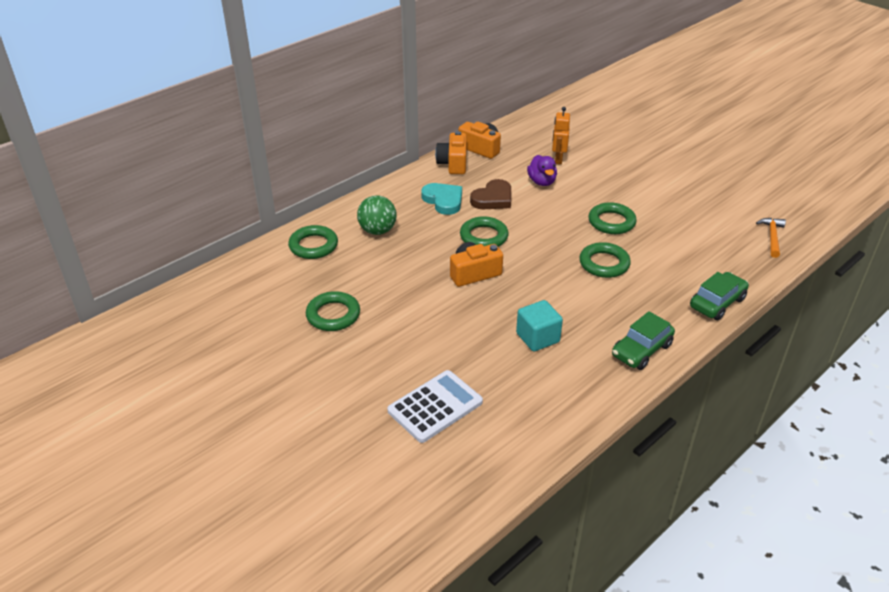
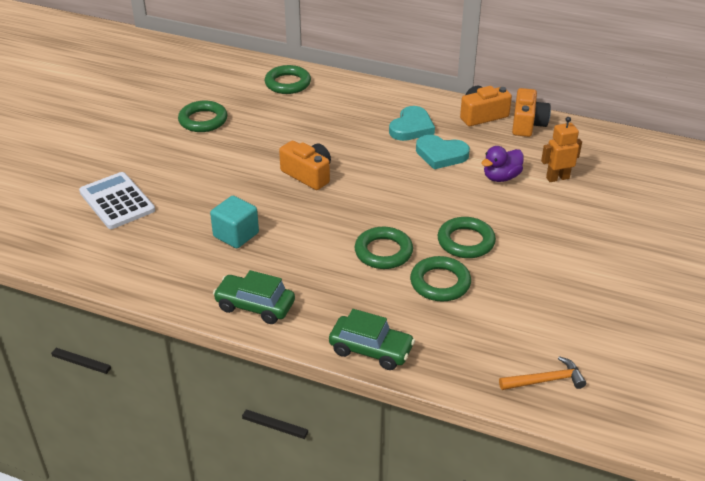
camera: 65 degrees right, 0 degrees up
(377, 231) = (333, 107): green ball -> none
(435, 407) = (117, 201): white calculator -> white calculator turned 150 degrees counterclockwise
(484, 237) = (371, 165): green ring -> green ring (440, 283)
(493, 198) = (441, 155): brown heart -> turquoise heart

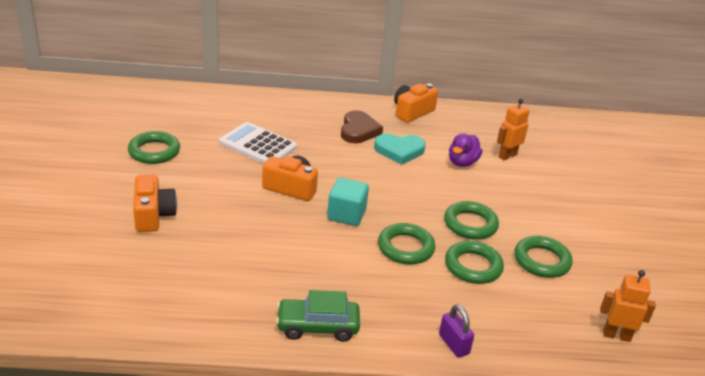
camera: 25 degrees left, 5 degrees down
(117, 201) = (107, 248): white calculator -> white calculator (258, 145)
(236, 235) = (255, 259): turquoise cube -> turquoise cube (346, 215)
(288, 83) = (219, 106): green ring -> green ring (541, 261)
(371, 350) = (454, 344): green car -> purple padlock
(411, 127) = (358, 130): turquoise heart -> brown heart
(527, 124) = (453, 114): orange camera -> orange camera (153, 215)
(546, 380) = (616, 335): orange hammer -> orange robot

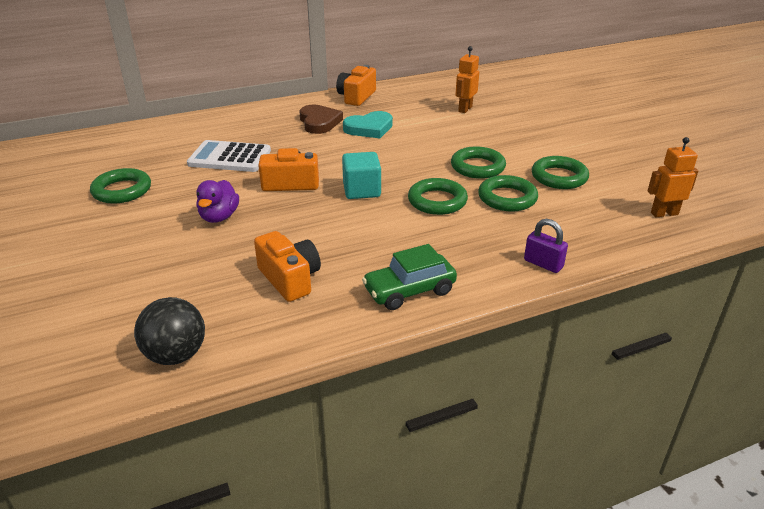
camera: 20 degrees left, 0 degrees up
(106, 315) = (176, 355): none -> black ball
(153, 215) = (162, 246): orange camera -> orange camera (290, 279)
(462, 162) = (431, 123): purple duck -> purple duck (219, 217)

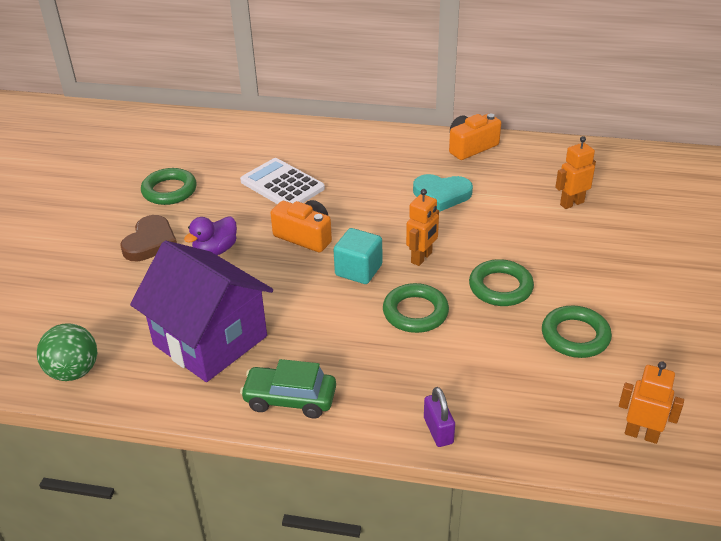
camera: 35 degrees right, 5 degrees up
(176, 355) = (74, 371): black ball -> green ball
(290, 279) = (210, 340): orange camera -> purple house
(319, 122) = (401, 169): brown heart -> brown heart (150, 242)
(401, 168) = (422, 258): none -> orange robot
(507, 198) = (488, 339): green ring -> none

